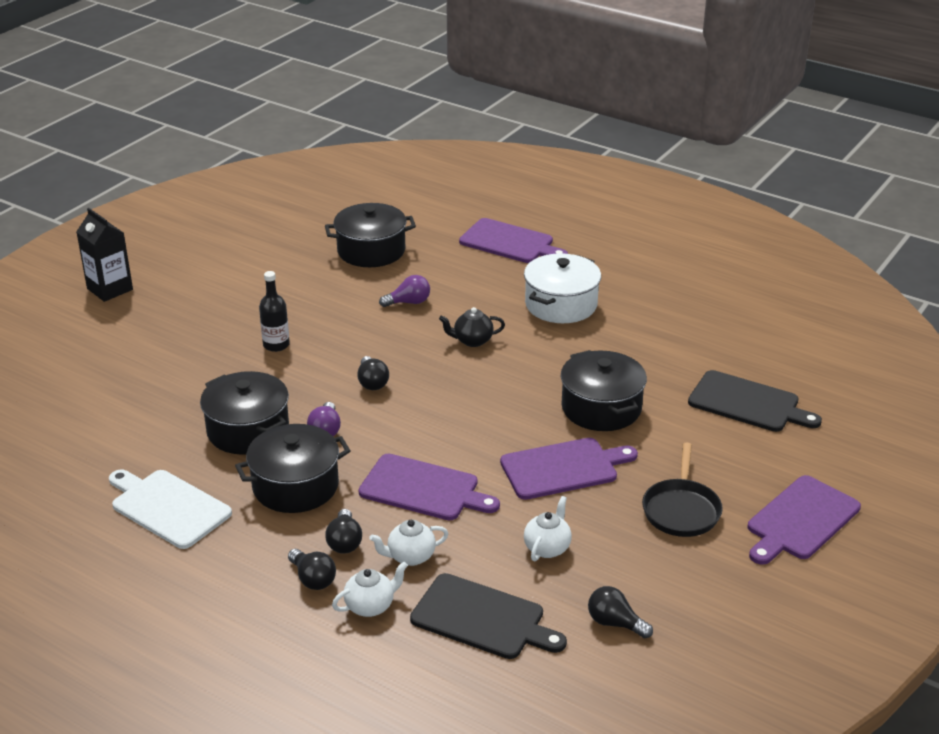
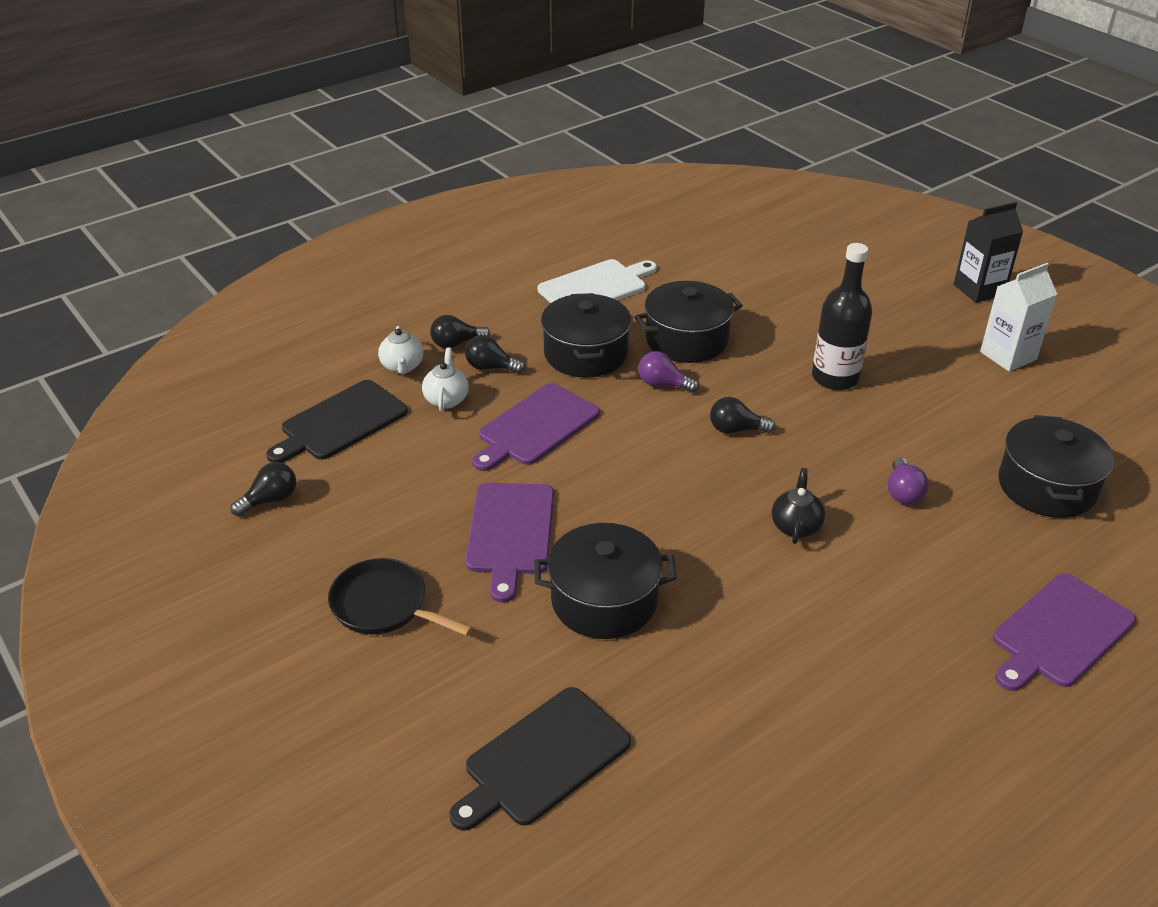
camera: 110 degrees right, 5 degrees up
(211, 271) = (1008, 356): none -> white carton
(276, 345) = (835, 378): black bottle -> black bottle, size x1.56
(547, 548) = (398, 486): white teapot -> none
(561, 304) = (862, 637): white pot -> none
(800, 520) = (295, 708): purple cutting board -> none

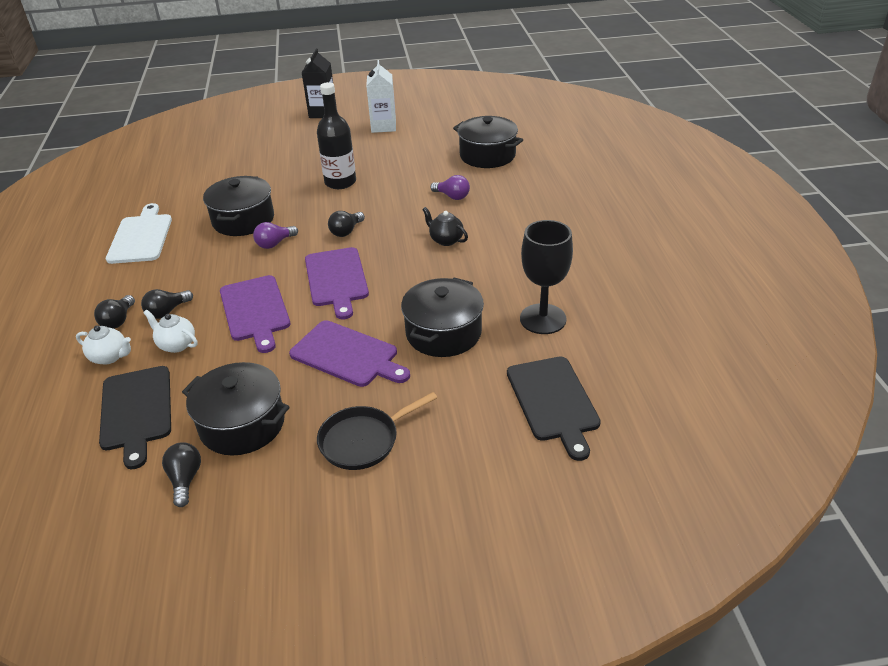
camera: 60 degrees left, 0 degrees up
(585, 354) = (206, 264): black pot -> black pot (242, 424)
(701, 691) = (543, 319): none -> black goblet
(1059, 633) = (584, 192): purple cutting board -> purple cutting board (336, 279)

